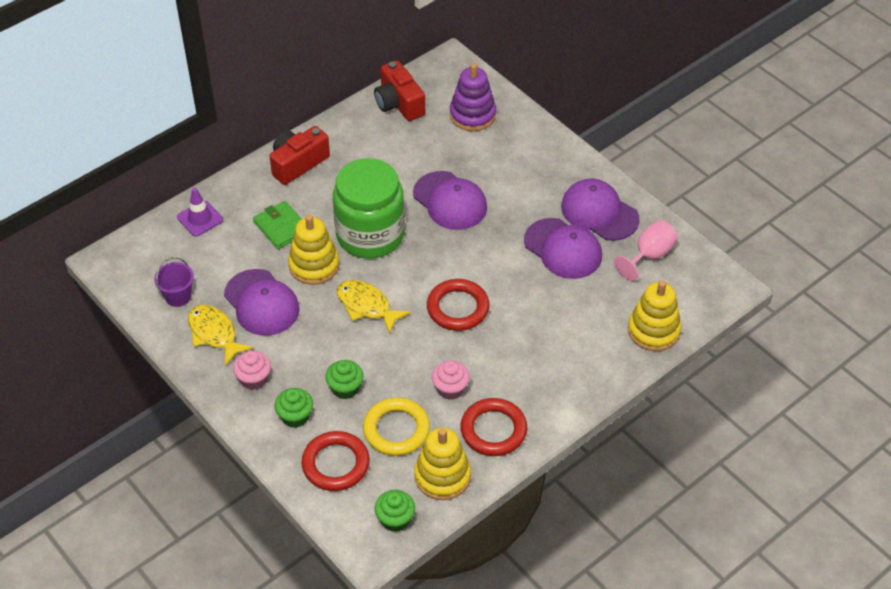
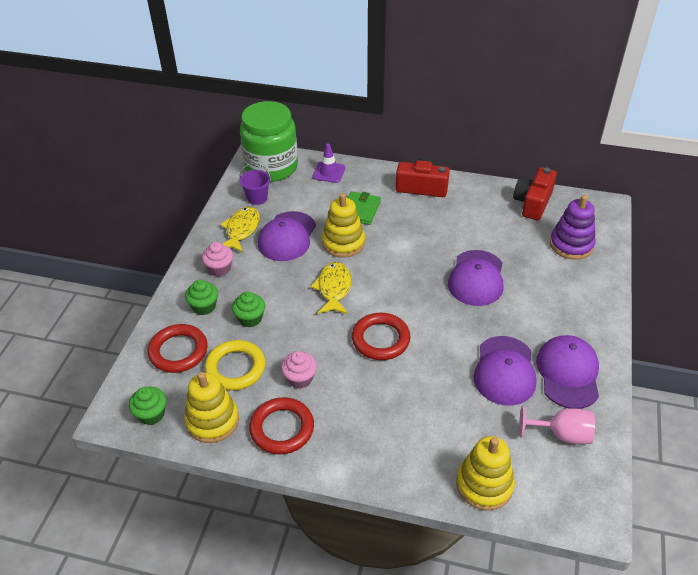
camera: 55 degrees right, 5 degrees down
(370, 235) = (399, 255): green jar -> green jar (271, 167)

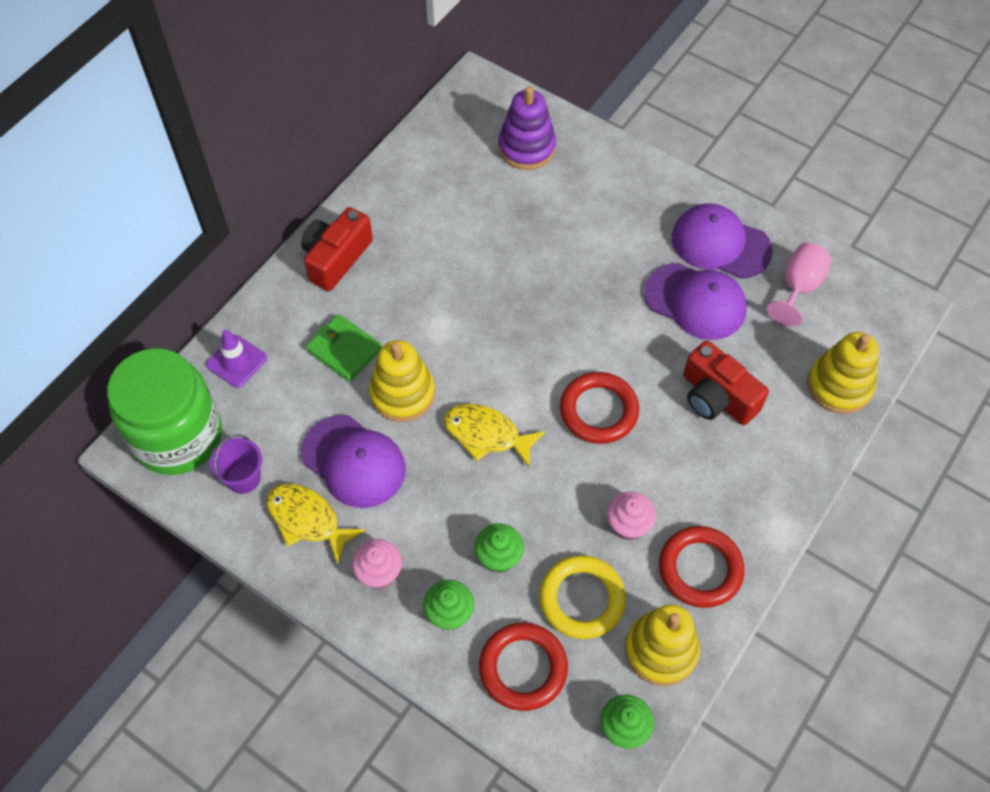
camera: 70 degrees left, 15 degrees up
(476, 278) = (539, 268): purple cap -> none
(533, 203) = (433, 151): red camera -> red camera (717, 397)

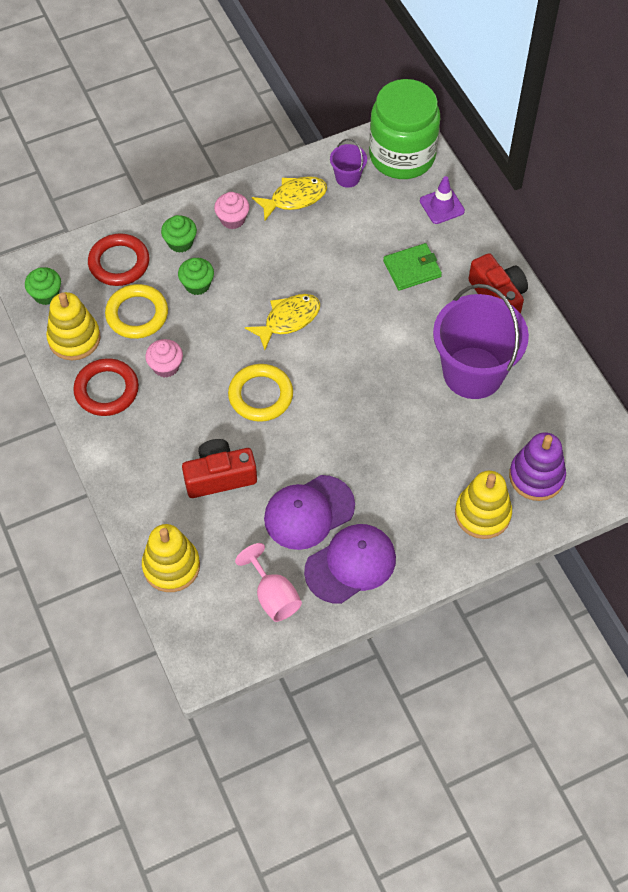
camera: 120 degrees right, 0 degrees up
(353, 461) = (319, 238): purple cap -> none
(402, 394) = (353, 287): yellow stacking toy -> yellow stacking toy (482, 514)
(445, 240) = (473, 373): none -> purple bucket
(598, 411) = (260, 395): red ring -> yellow ring

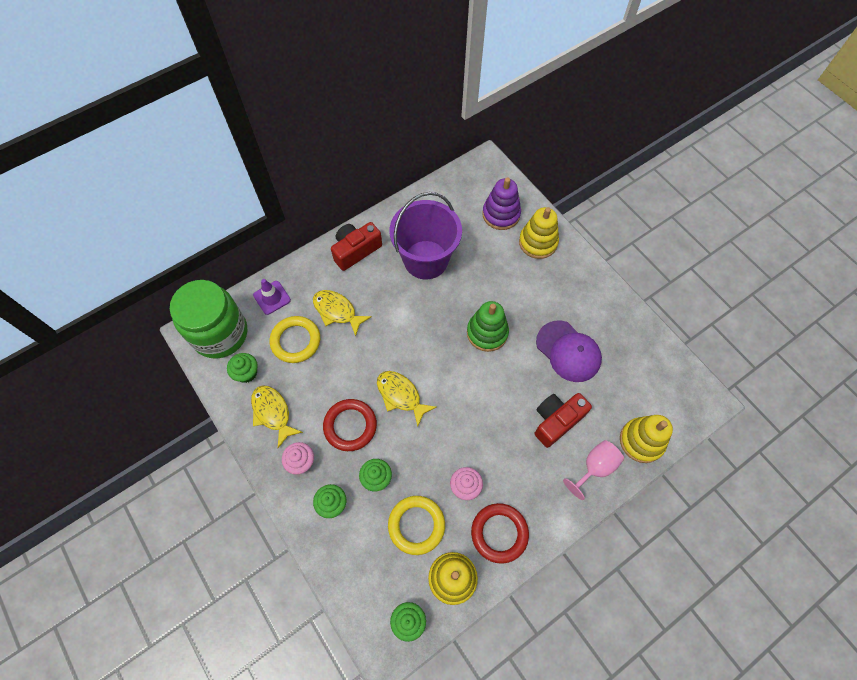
camera: 100 degrees left, 5 degrees up
(119, 263) = (362, 557): red ring -> red ring (350, 426)
(219, 476) = (556, 421): red camera -> red camera turned 75 degrees clockwise
(260, 395) = (476, 404): yellow ring -> yellow ring (295, 341)
(273, 596) = (640, 364): pink goblet -> pink goblet (595, 467)
(347, 177) = (246, 373): purple bucket -> green cupcake
(350, 564) = (600, 317): purple cap -> none
(353, 424) = (487, 333): none -> green stacking toy
(412, 269) = (337, 311): green wallet -> yellow fish

